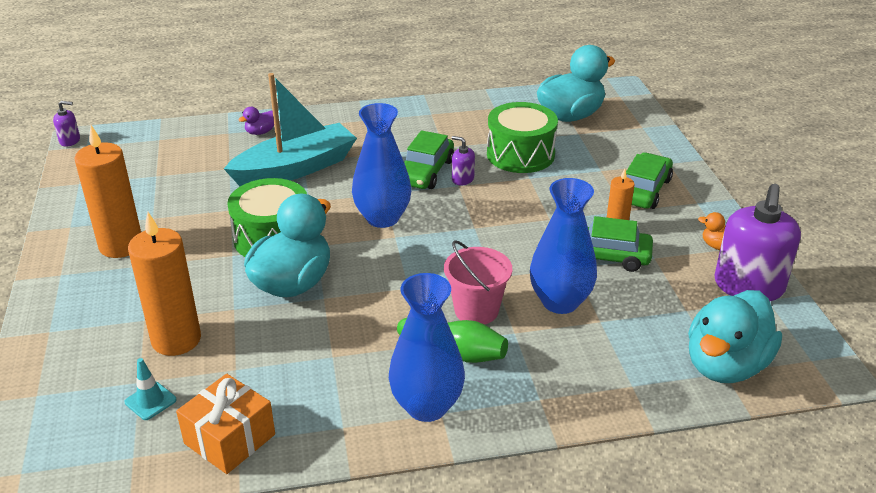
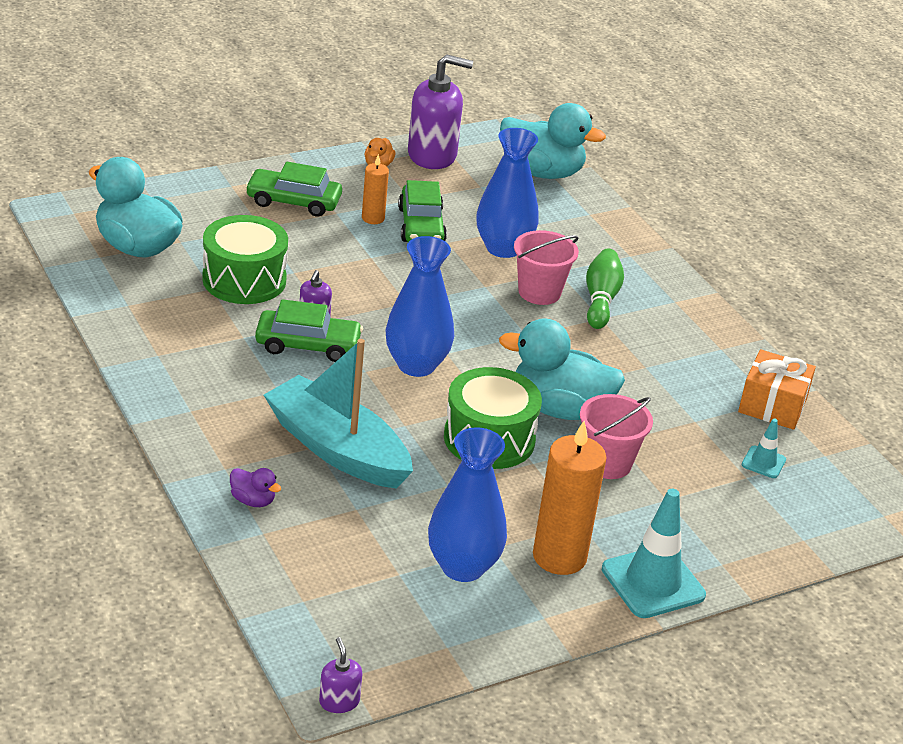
camera: 110 degrees left, 0 degrees up
(60, 286) = (653, 582): none -> turquoise traffic cone
(176, 340) = (681, 468): orange candle -> none
(208, 295) = (607, 463): none -> pink bucket
(427, 406) = (672, 309): blue vase -> blue vase (462, 567)

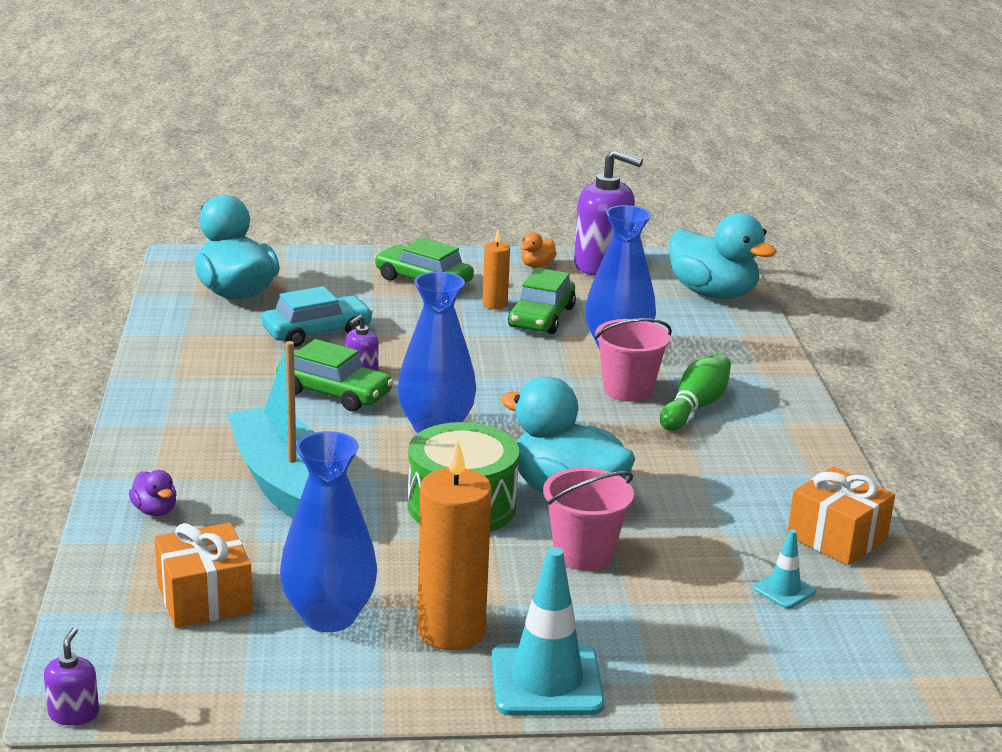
camera: 25 degrees right, 10 degrees down
(244, 280) = (317, 332): green drum -> turquoise car
(357, 574) = (204, 598): none -> orange gift

